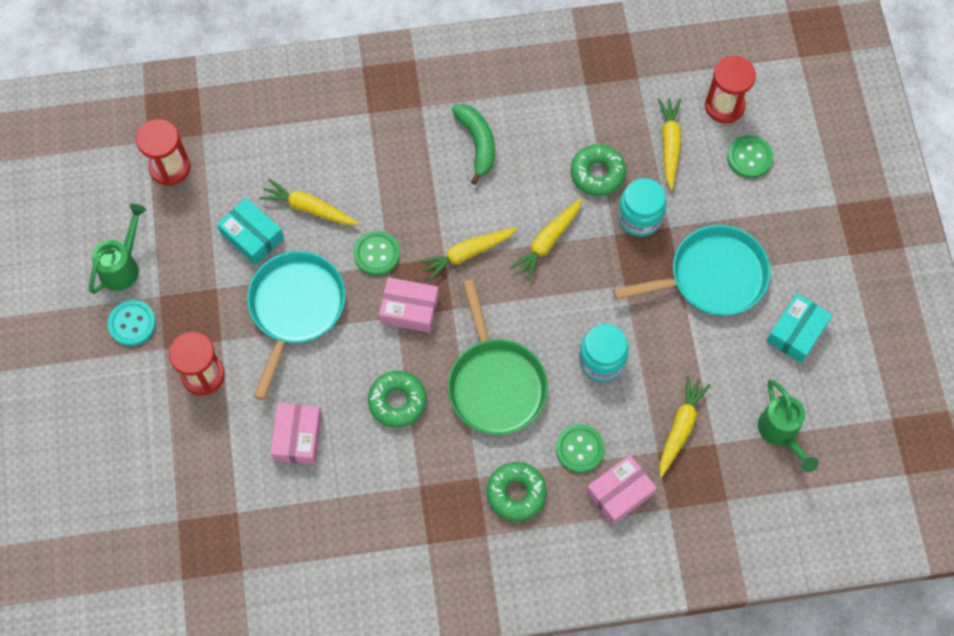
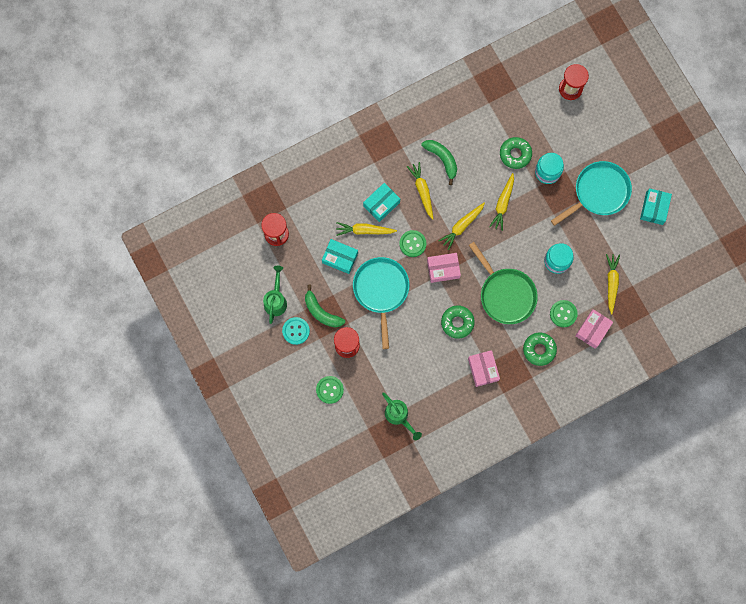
camera: 20 degrees left, 10 degrees up
(186, 308) = (321, 312): none -> green banana
(298, 437) = (412, 361): pink box -> pink box (483, 369)
(353, 178) = (381, 204): none -> turquoise box
(669, 145) = (548, 123): yellow carrot -> yellow carrot (422, 191)
(749, 158) = (595, 115): green button -> green button (329, 390)
(781, 433) = (665, 267): green watering can -> green watering can (399, 416)

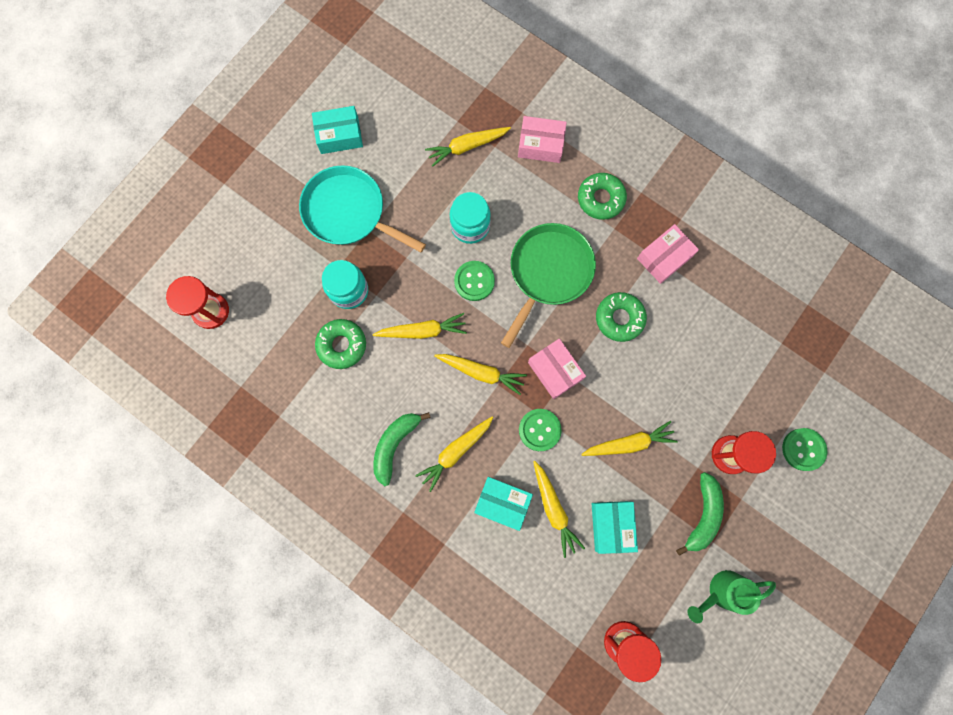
camera: 115 degrees left, 0 degrees up
(296, 331) = (749, 539): turquoise button -> none
(381, 290) = (628, 443): turquoise pan -> yellow carrot
(399, 416) = (785, 338): green watering can -> none
(563, 314) = (537, 189): green button -> green button (474, 281)

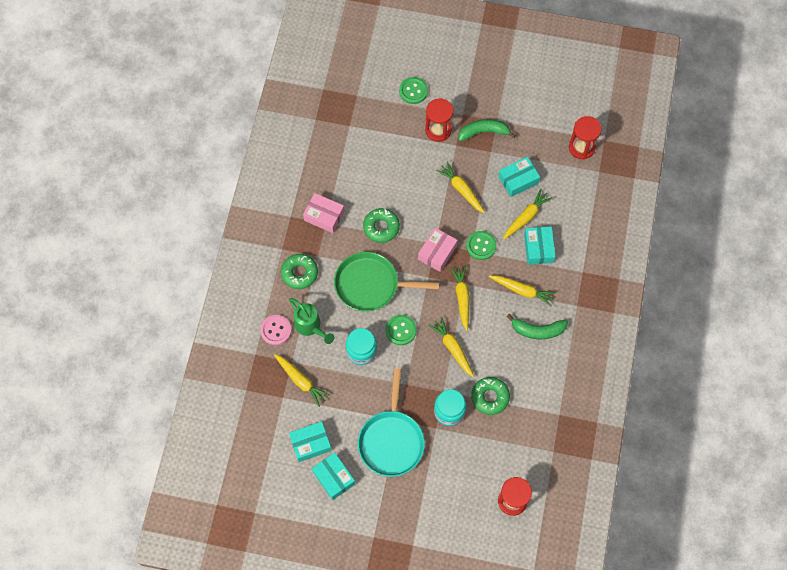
camera: 115 degrees left, 10 degrees down
(390, 127) = (310, 443): none -> turquoise box
(540, 145) = (276, 330): pink box -> pink button
(720, 592) = (524, 106): green watering can -> green watering can (310, 327)

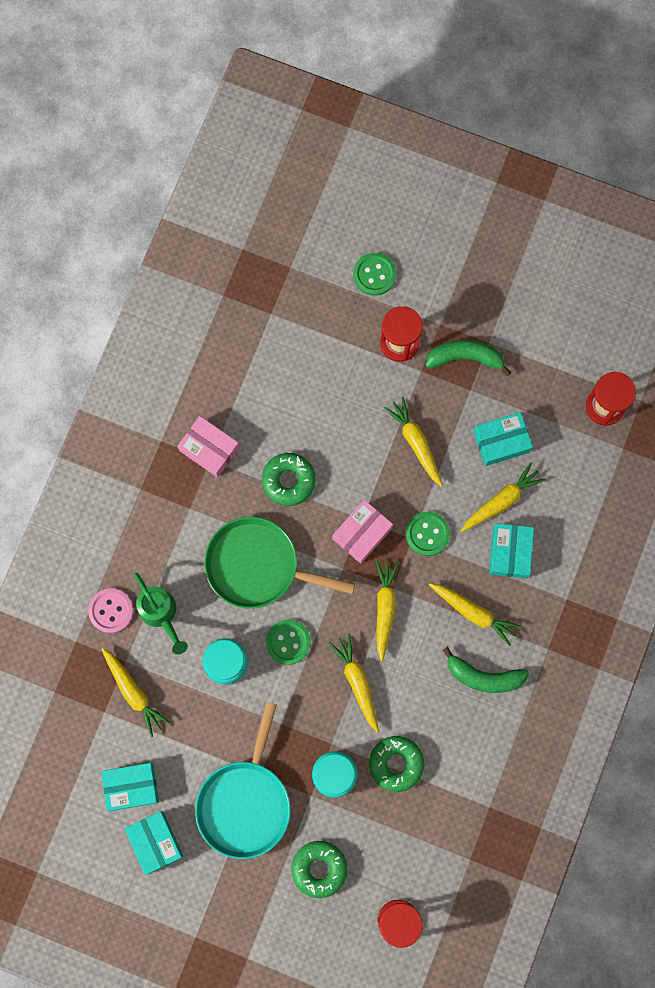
camera: 10 degrees right, 10 degrees up
(299, 273) = (159, 530): green donut -> green donut (319, 869)

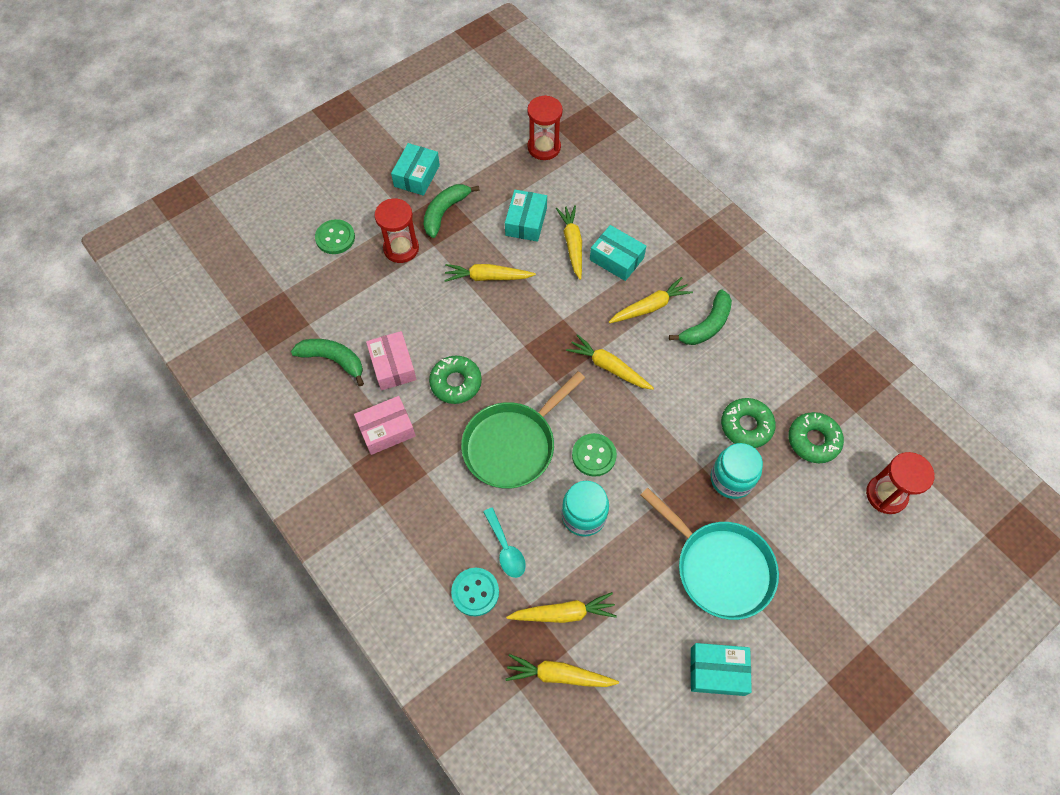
camera: 60 degrees left, 15 degrees down
(111, 611) = (475, 592): pink button -> turquoise button
(131, 787) = (652, 665): turquoise box -> turquoise box (417, 176)
(161, 614) = (506, 549): green watering can -> turquoise spoon
(248, 359) = (333, 360): none -> green banana
(319, 869) = (810, 536): green donut -> green donut (813, 440)
(357, 682) = (660, 420): yellow carrot -> yellow carrot (559, 675)
(362, 533) = (536, 351): pink box -> pink box (393, 366)
(427, 534) = (566, 306): green button -> none

